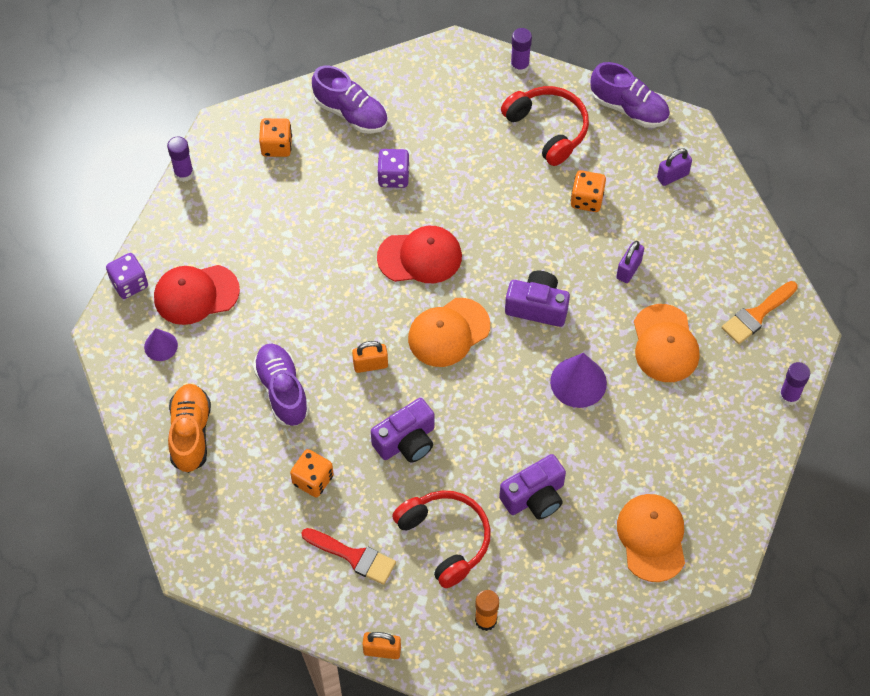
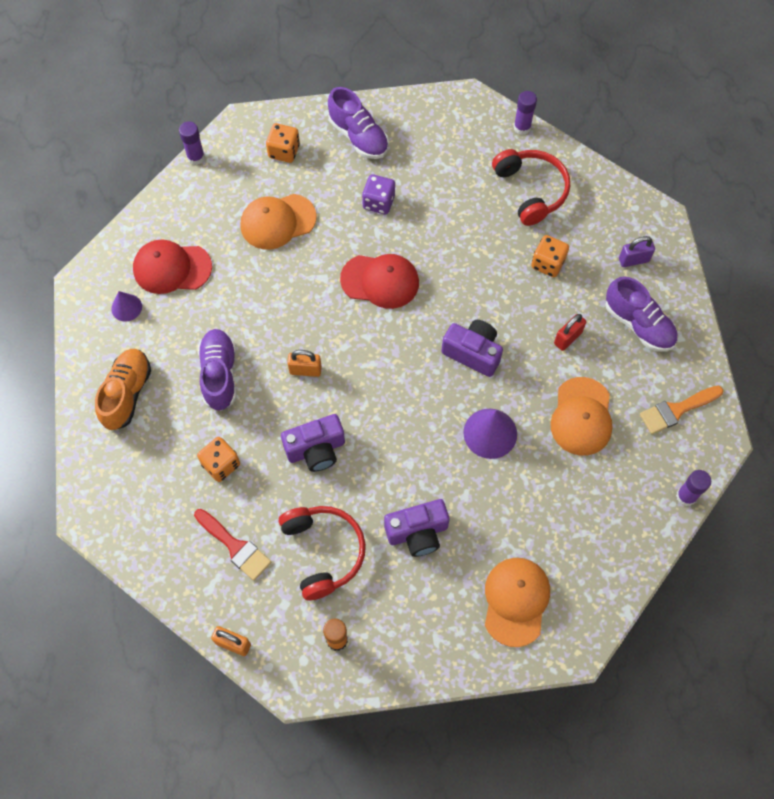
camera: 15 degrees right, 5 degrees up
(129, 284) = (117, 245): purple dice -> none
(448, 332) = (385, 357): orange cap -> orange cap (277, 221)
(628, 269) = (567, 338): purple padlock -> red padlock
(629, 108) = (611, 188): purple shoe -> purple shoe (638, 324)

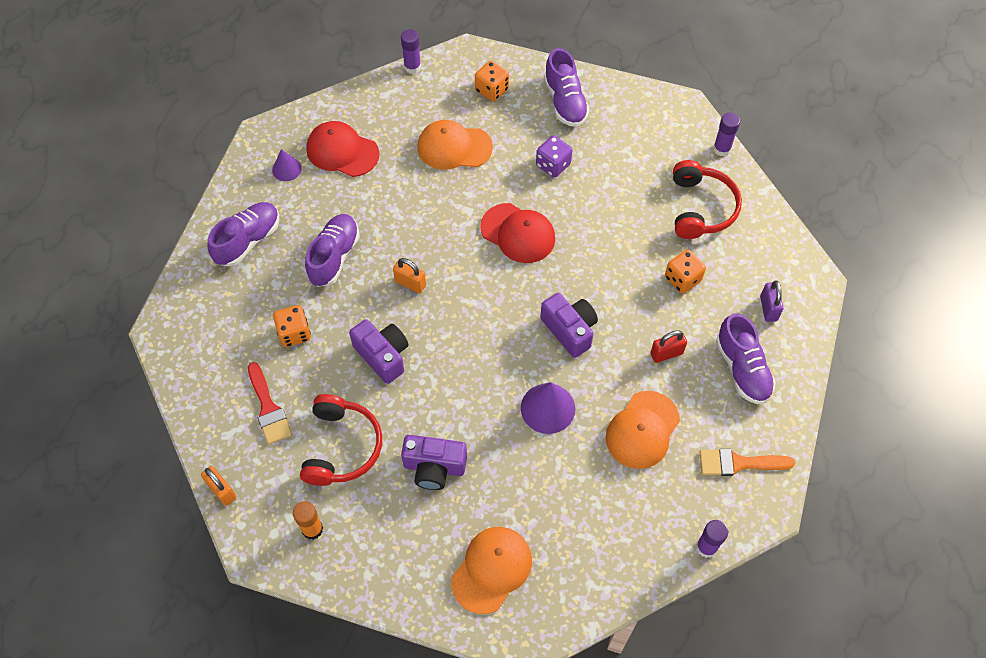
camera: 25 degrees right, 5 degrees down
(127, 394) = (248, 241): orange shoe -> purple shoe
(316, 450) = (383, 355): purple camera -> purple camera turned 135 degrees counterclockwise
(633, 260) = (768, 308): purple padlock -> purple padlock turned 75 degrees clockwise

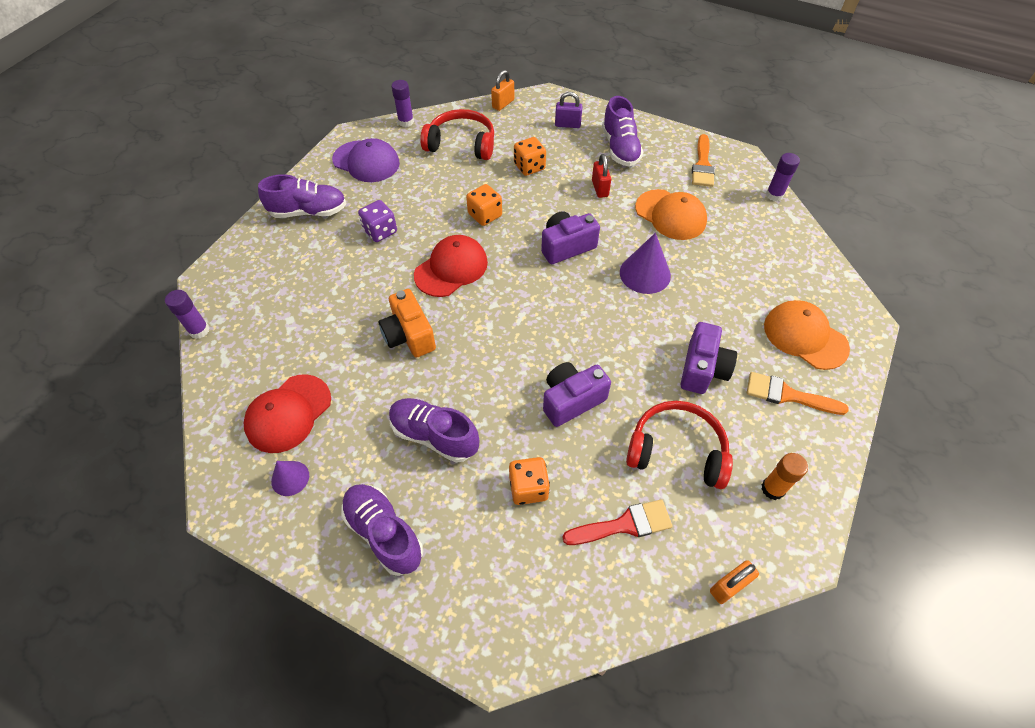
camera: 80 degrees left, 5 degrees down
(410, 283) = (487, 365): orange padlock -> orange padlock (503, 104)
(415, 548) = (787, 395): none -> orange brush
(433, 216) = (409, 335): none -> orange camera
(454, 147) = (327, 306): orange cap -> none
(491, 90) = (266, 265): orange dice -> orange dice (485, 215)
(647, 129) = (366, 161): none -> purple cap
(742, 369) = (620, 148): purple shoe -> purple shoe turned 90 degrees clockwise

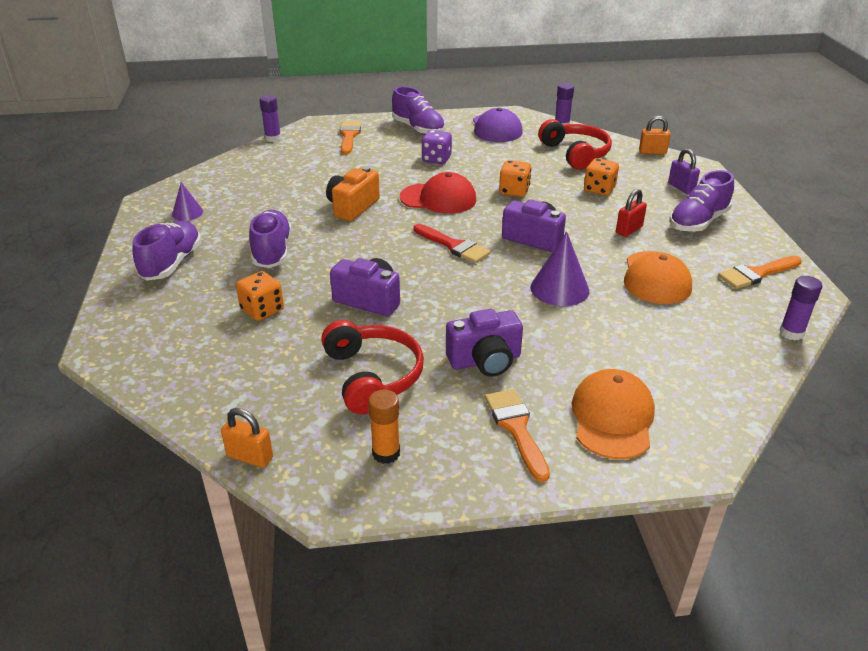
camera: 55 degrees right, 20 degrees down
(264, 267) = (349, 136): none -> orange brush
(288, 413) = (238, 192): red cap -> none
(624, 524) = (267, 371): red brush -> red brush (454, 246)

